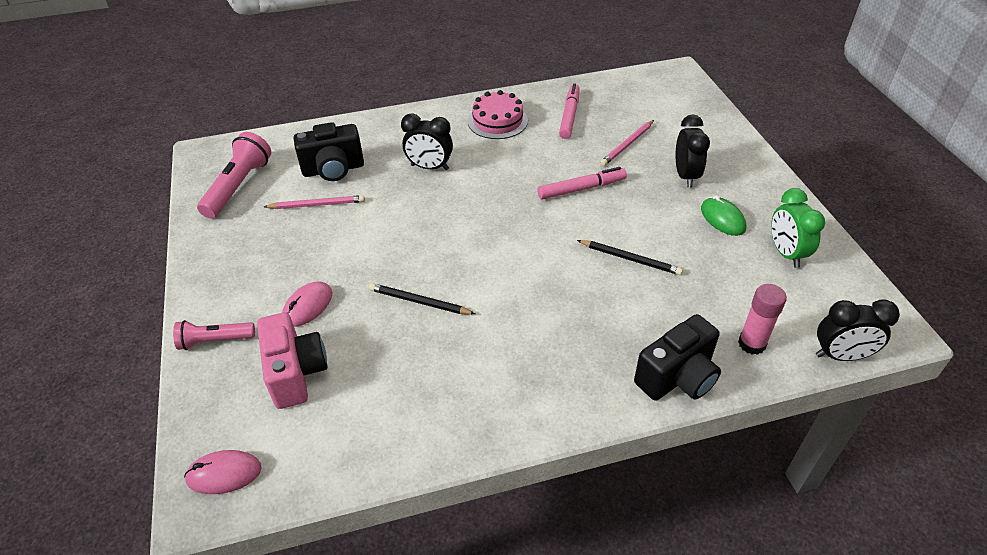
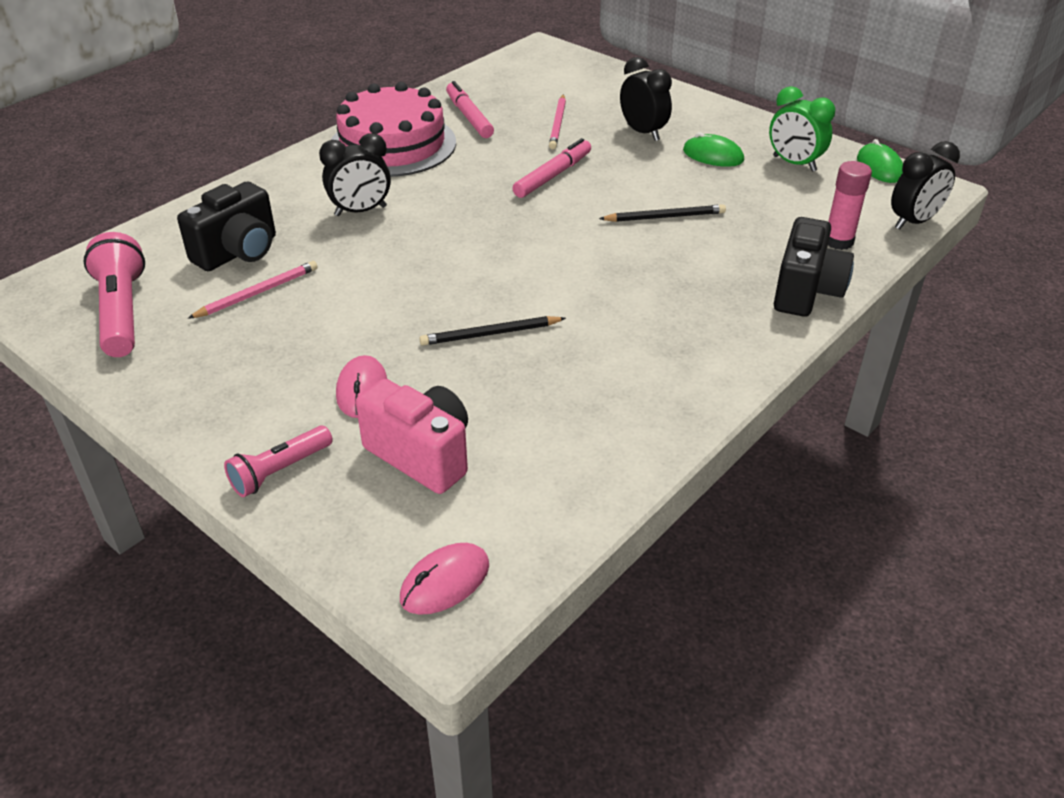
camera: 35 degrees left, 5 degrees down
(497, 121) = (392, 144): pink cake -> pink cake, size x1.60
(862, 288) = (879, 167): none -> green mouse

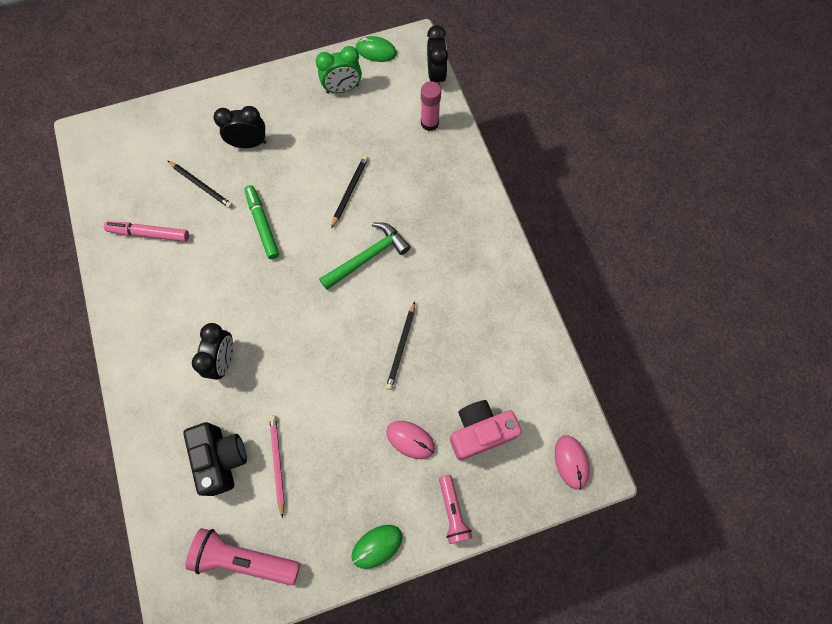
camera: 60 degrees left, 30 degrees up
(392, 144) = (151, 301): pink cake -> none
(552, 176) = (262, 225): pink marker -> green marker
(558, 124) = (201, 185): pink pencil -> black pencil
(591, 262) = (368, 257): none -> green hammer
(713, 155) = (304, 124): green mouse -> green mouse (377, 546)
(806, 292) = (461, 169): black camera -> none

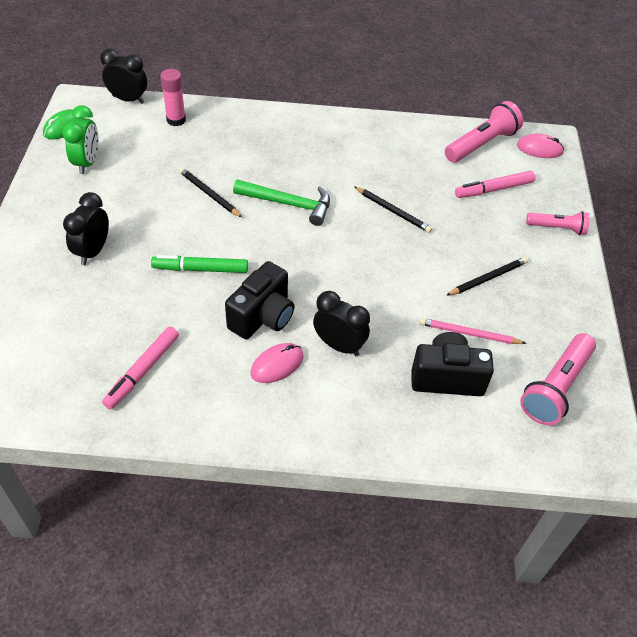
camera: 70 degrees left, 20 degrees down
(201, 185) = (114, 306): black pencil -> black pencil (488, 278)
(231, 291) = (262, 317): none -> black camera
(368, 257) = (288, 204): green hammer -> green hammer turned 120 degrees clockwise
(377, 546) = (573, 286): green mouse -> none
(410, 439) = (483, 233): pink mouse -> pink mouse (277, 365)
(480, 432) = (494, 189): pink camera -> pink marker
(544, 399) = (481, 144): none -> pink flashlight

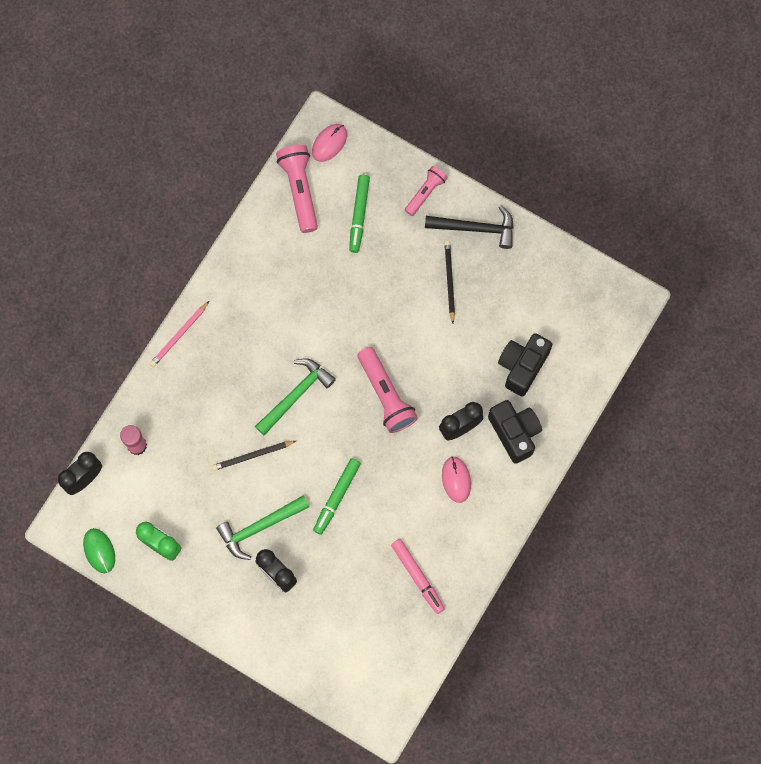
camera: 60 degrees left, 25 degrees up
(138, 222) = (259, 527): none -> green hammer
(262, 317) = (407, 470): black camera -> black camera (514, 433)
(393, 211) = (344, 313): black pencil -> none
(469, 334) = (493, 328): pink pencil -> pink pencil (179, 335)
(494, 189) = (359, 215): pink marker -> green marker
(556, 387) = (565, 296): pink flashlight -> pink flashlight (386, 395)
(558, 279) = (476, 228): none -> black hammer

